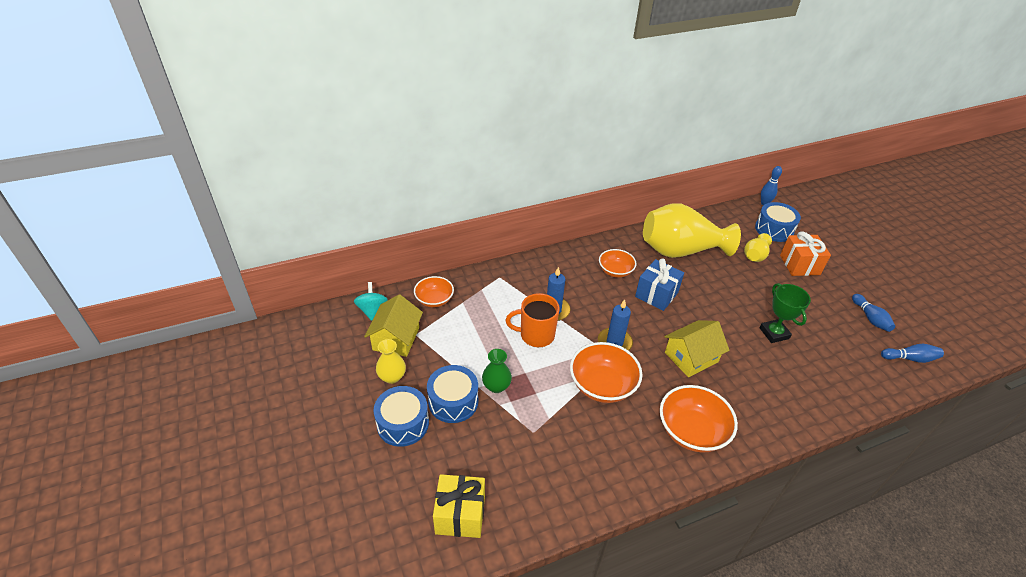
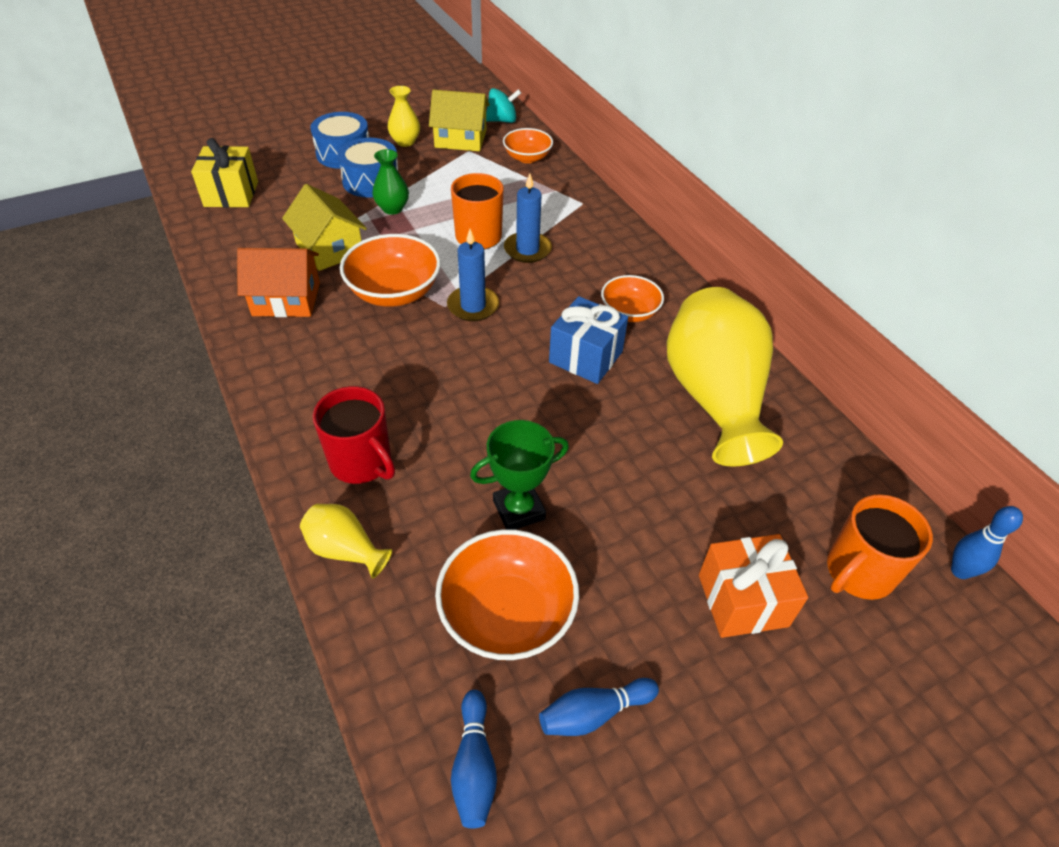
camera: 85 degrees right, 5 degrees up
(614, 454) = (286, 299): none -> orange house
(691, 357) = (451, 387): yellow house -> yellow house (329, 248)
(691, 431) = (312, 374): orange bowl -> orange bowl (507, 614)
(755, 256) = (743, 517): yellow vase -> yellow vase (345, 550)
(760, 401) = (361, 462): none -> red mug
(774, 229) = (858, 572): blue drum -> orange mug

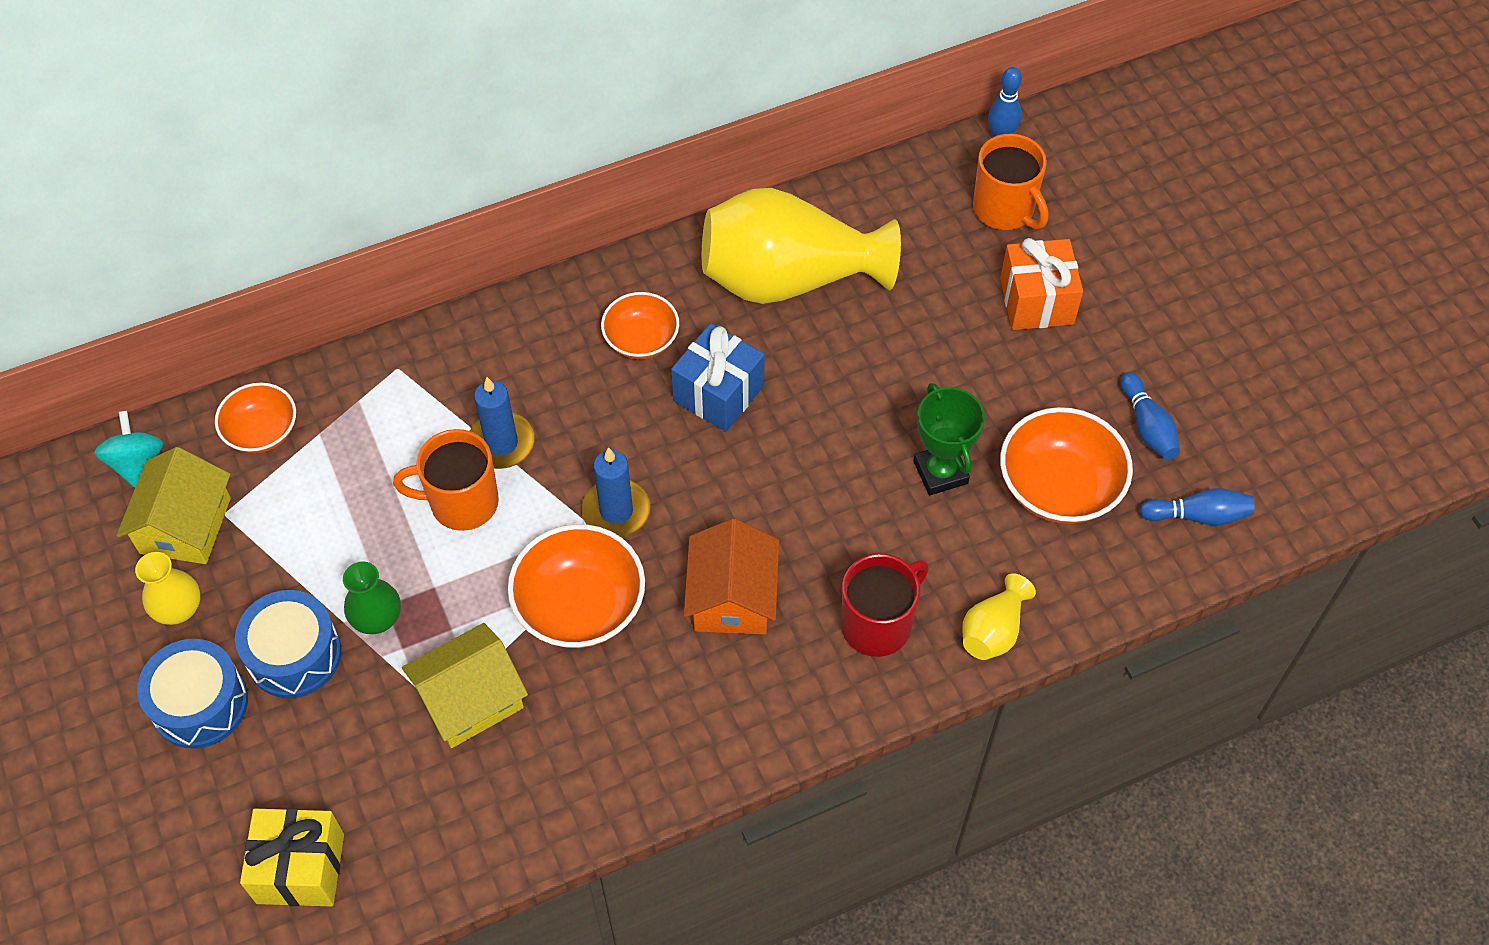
camera: 85 degrees left, 10 degrees up
(286, 299) = (583, 743): orange house -> orange house (732, 597)

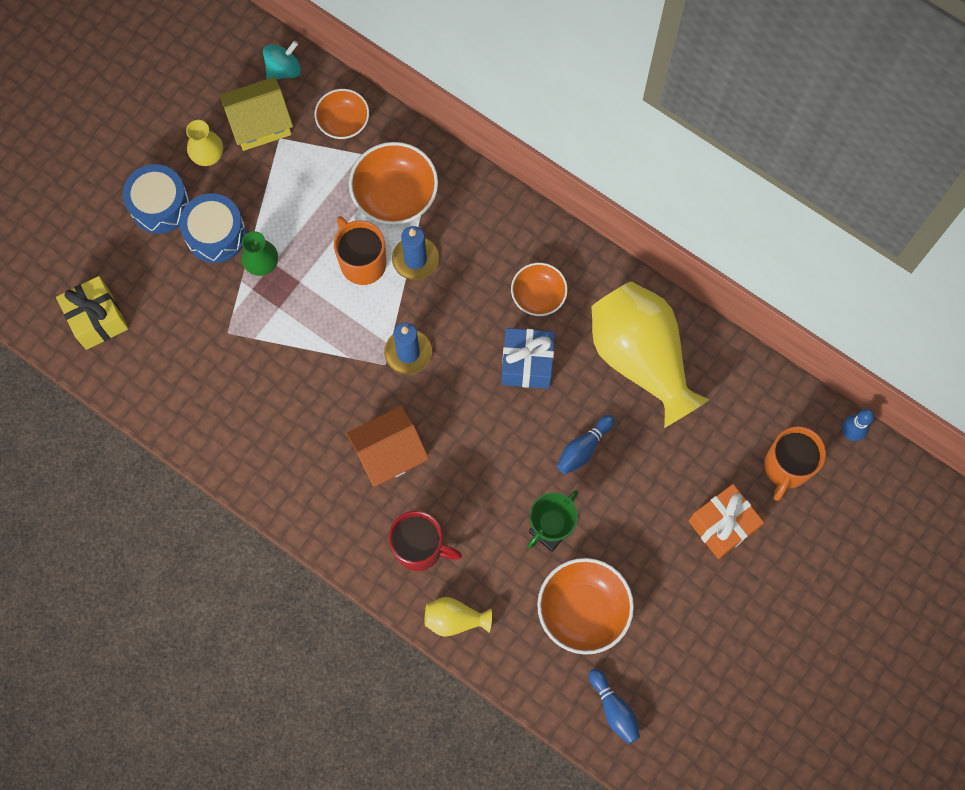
camera: 60 degrees right, 15 degrees up
(470, 699) = (242, 345): yellow house -> none
(580, 606) = (333, 370): orange bowl -> orange bowl (395, 195)
(1147, 426) = (664, 645): blue bowling pin -> blue bowling pin (583, 448)

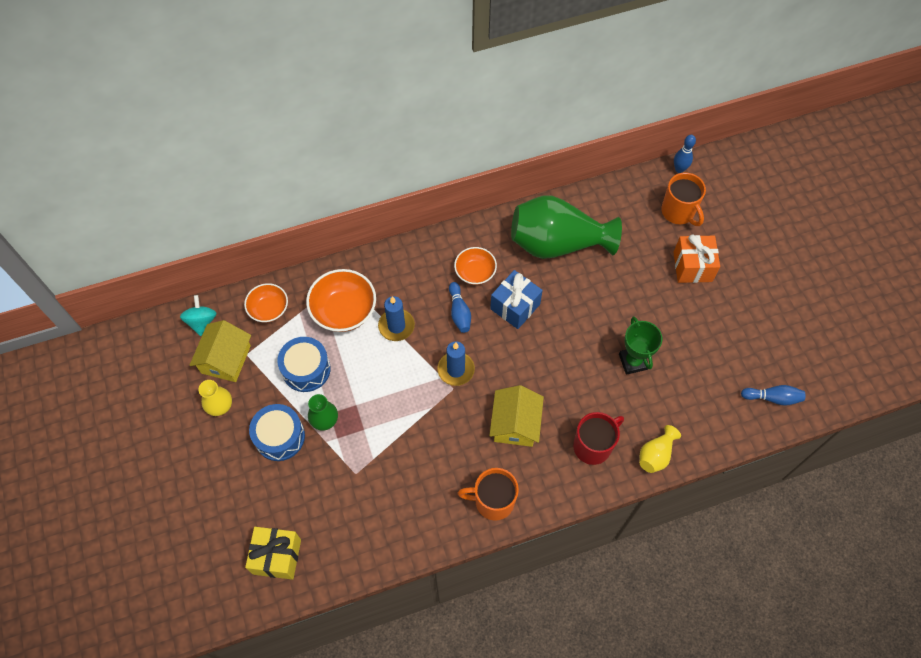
camera: 55 degrees left, 10 degrees down
(160, 205) = (229, 460): blue drum -> blue drum (306, 369)
(362, 262) = (373, 358): orange mug -> orange mug (493, 501)
(389, 453) = (515, 424): orange house -> yellow house
(583, 448) = (592, 309): blue bowling pin -> blue bowling pin (459, 312)
(583, 610) = (697, 375): orange bowl -> none
(641, 359) = (557, 243): yellow vase -> green vase

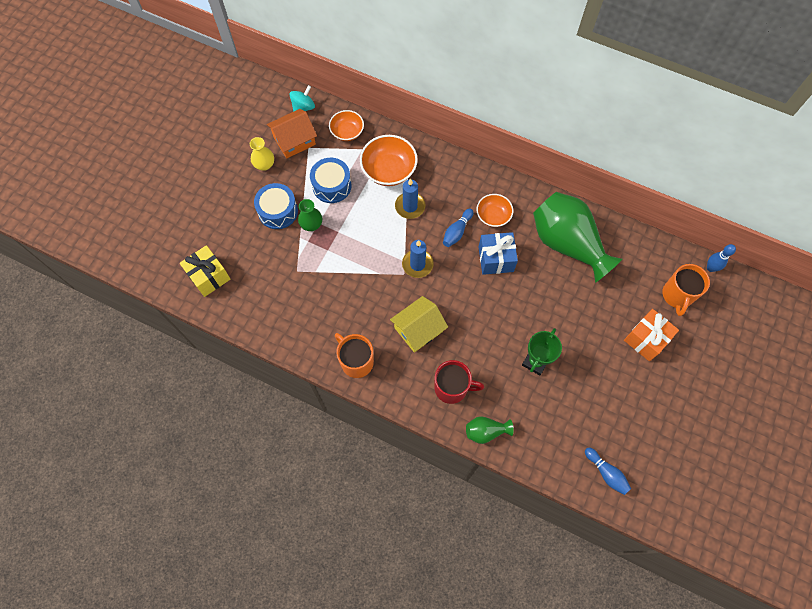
camera: 45 degrees right, 5 degrees up
(226, 359) = (294, 140): yellow house -> orange house
(655, 455) = (485, 431): yellow vase -> green vase

